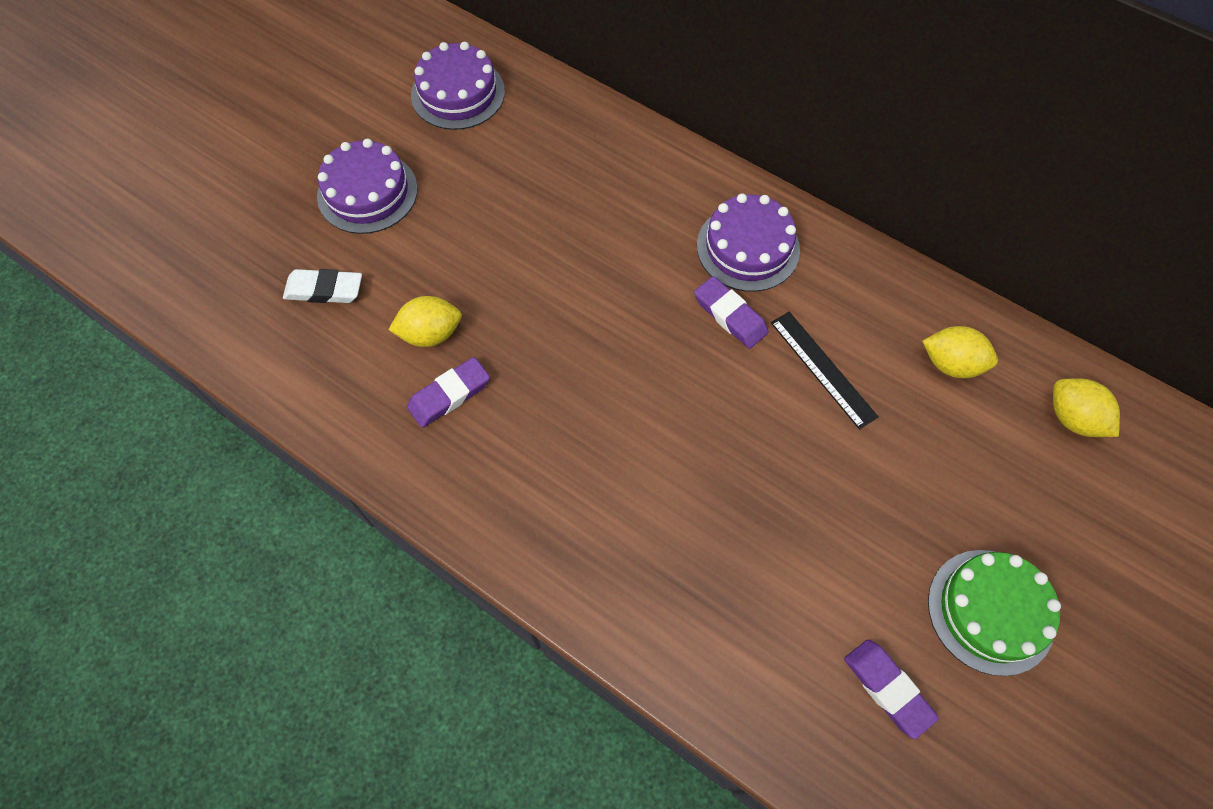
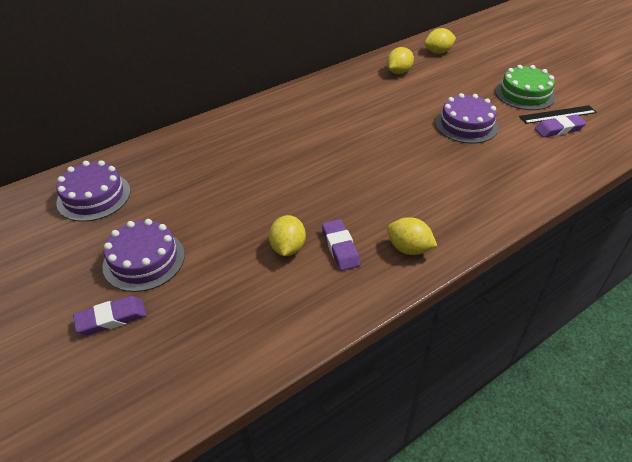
camera: 70 degrees left, 20 degrees down
(324, 290) = (216, 300): white eraser -> none
(472, 482) = (409, 248): none -> yellow lemon
(730, 315) = (339, 126): purple eraser -> purple eraser (111, 318)
(748, 247) = (300, 110): purple cake -> purple cake (466, 125)
(823, 369) = (385, 106): black ruler -> black ruler (557, 114)

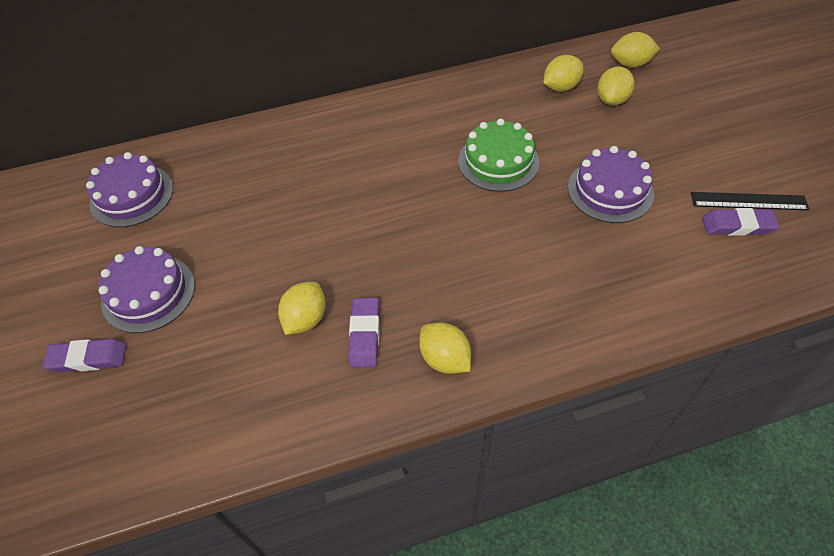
camera: 20 degrees right, 10 degrees up
(437, 74) = (612, 100): none -> yellow lemon
(524, 94) = (718, 157): green cake -> green cake (498, 161)

